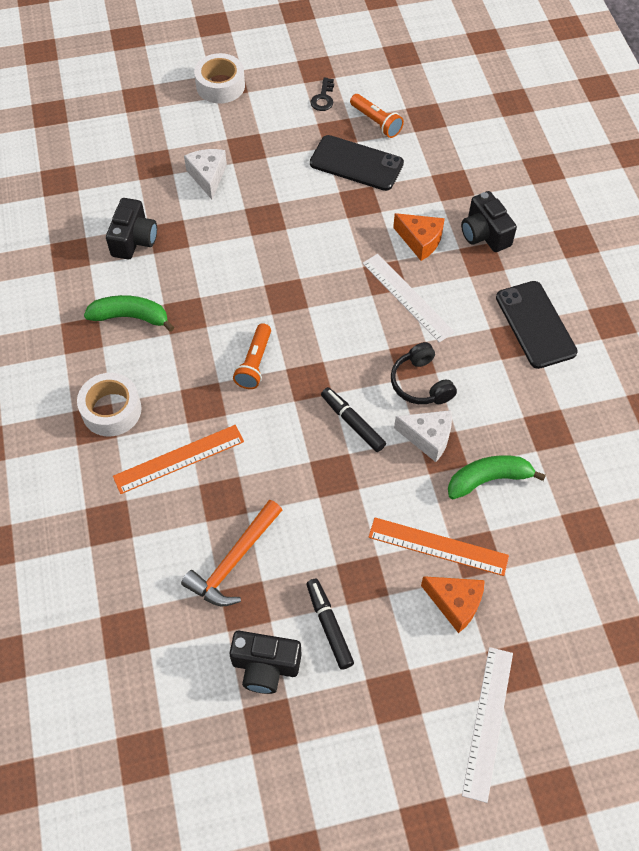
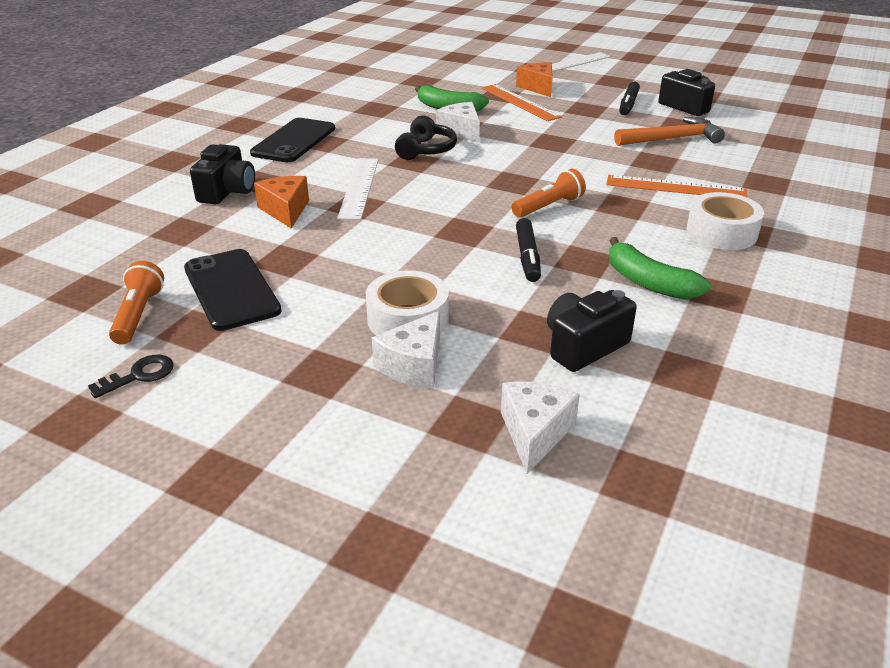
camera: 140 degrees left, 25 degrees down
(120, 175) = (535, 433): none -> white cheese
(220, 86) = (232, 483): white tape -> white tape (408, 319)
(353, 423) = (506, 154): black marker -> black marker (527, 256)

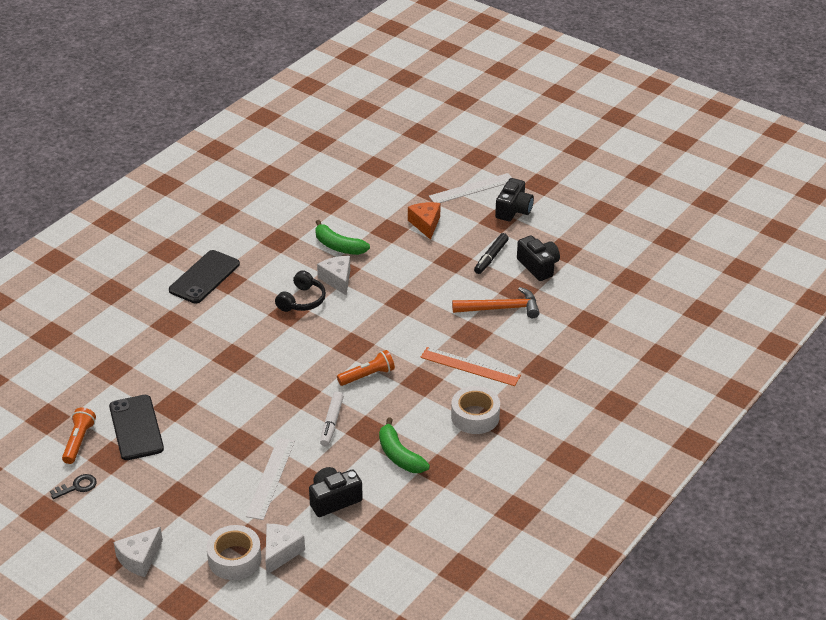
camera: 10 degrees right, 5 degrees up
(227, 191) = (146, 332): black camera -> black camera (513, 210)
(285, 210) = (183, 357): orange cheese -> none
(359, 187) = (240, 339): white ruler -> white ruler (271, 478)
(408, 319) = (237, 466): white tape -> white tape (234, 559)
(414, 365) = (230, 500): white cheese -> white cheese (139, 558)
(520, 102) = (401, 244): orange ruler -> none
(527, 256) = (332, 422): black marker -> white marker

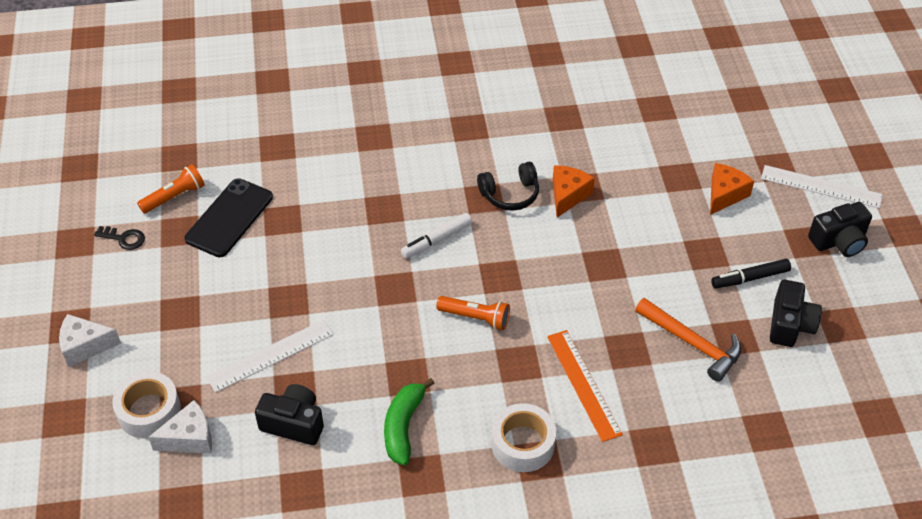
camera: 45 degrees right, 10 degrees up
(204, 277) = (454, 111): black phone -> none
(332, 422) = (386, 341): white marker -> white marker (437, 240)
(337, 279) = (568, 195): white cheese -> orange cheese
(338, 246) = (610, 161): green banana -> none

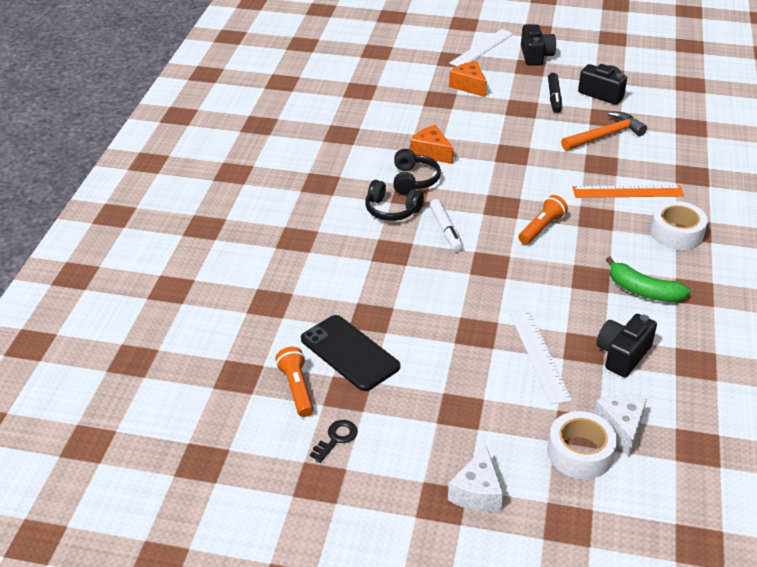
camera: 70 degrees left, 10 degrees down
(450, 191) = (391, 210): none -> black headphones

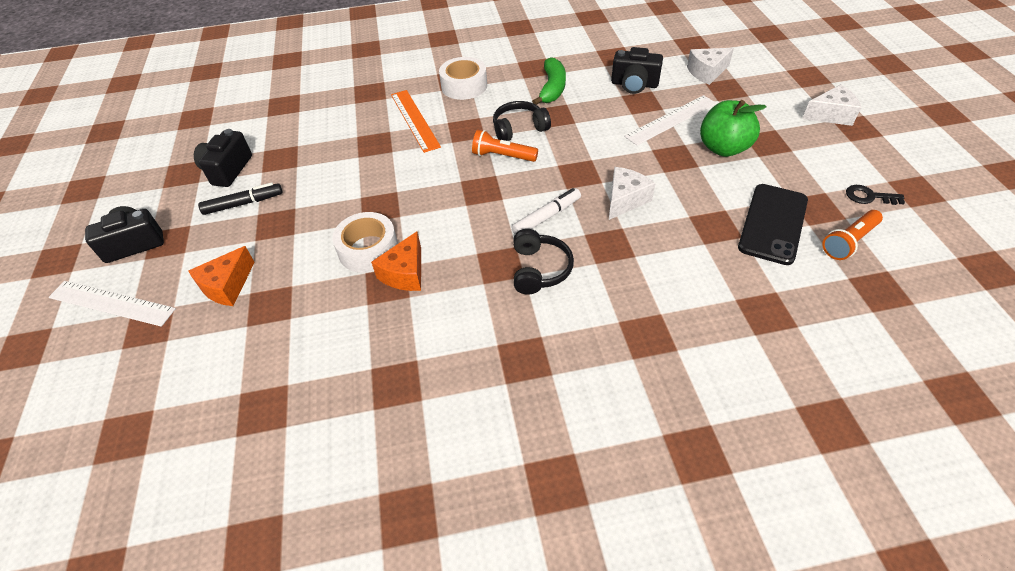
camera: 110 degrees left, 10 degrees up
(414, 180) = (470, 270): black headphones -> black headphones (519, 128)
(437, 278) = (625, 200): none -> white cheese
(470, 372) = (723, 148): none -> green apple
(580, 453) = (747, 83): white tape -> white tape (368, 250)
(605, 135) = (318, 151): orange hammer -> none

